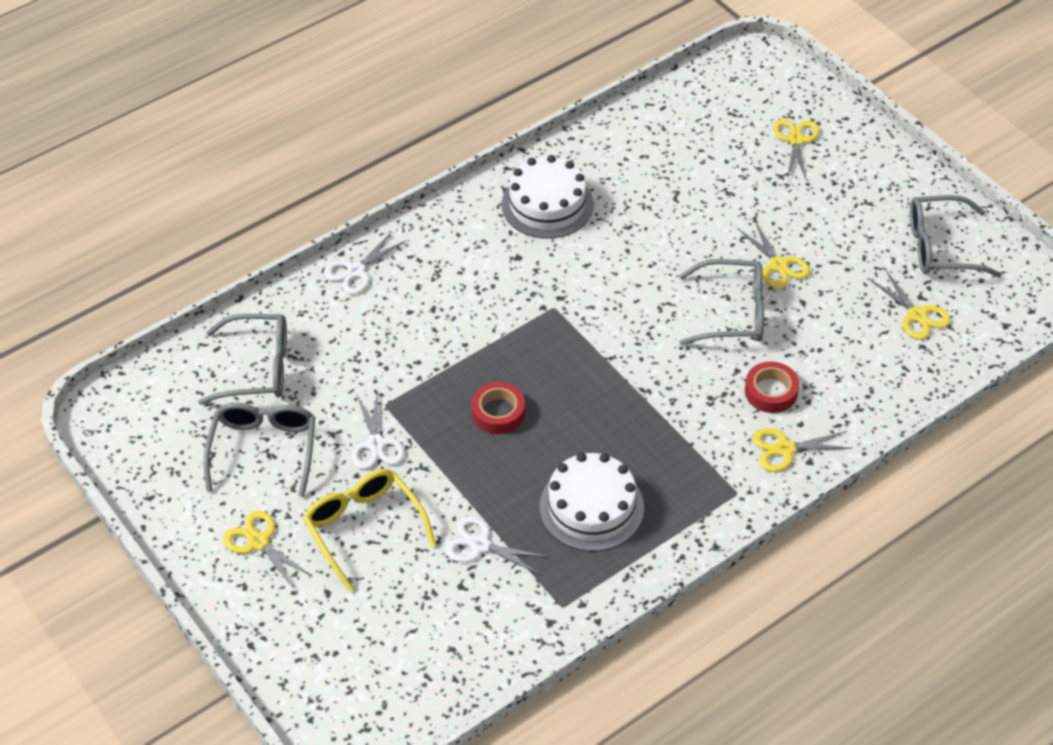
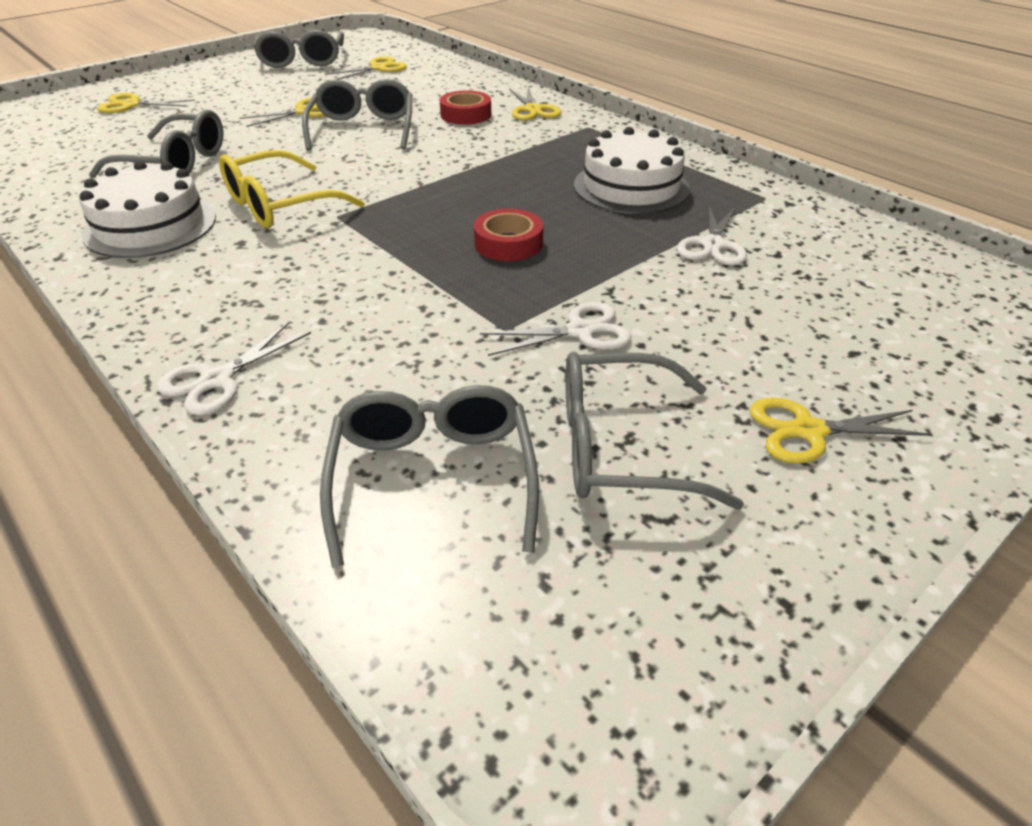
camera: 95 degrees left, 10 degrees down
(258, 542) = (808, 431): yellow scissors -> yellow scissors turned 45 degrees clockwise
(356, 271) = (217, 379): white scissors -> white scissors turned 90 degrees clockwise
(364, 527) = (729, 330): yellow glasses -> yellow glasses (279, 205)
(659, 196) = (175, 163): none -> grey glasses

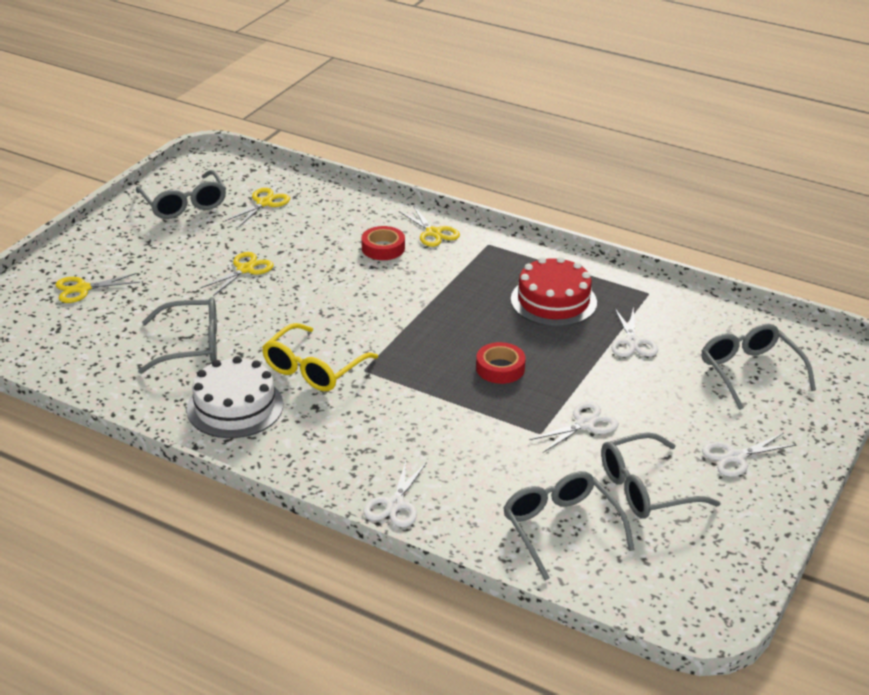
camera: 20 degrees left, 5 degrees down
(363, 129) = (312, 280): grey glasses -> grey glasses (750, 372)
(631, 187) = (553, 301): white cake -> red cake
(808, 431) = (736, 457): yellow scissors -> white scissors

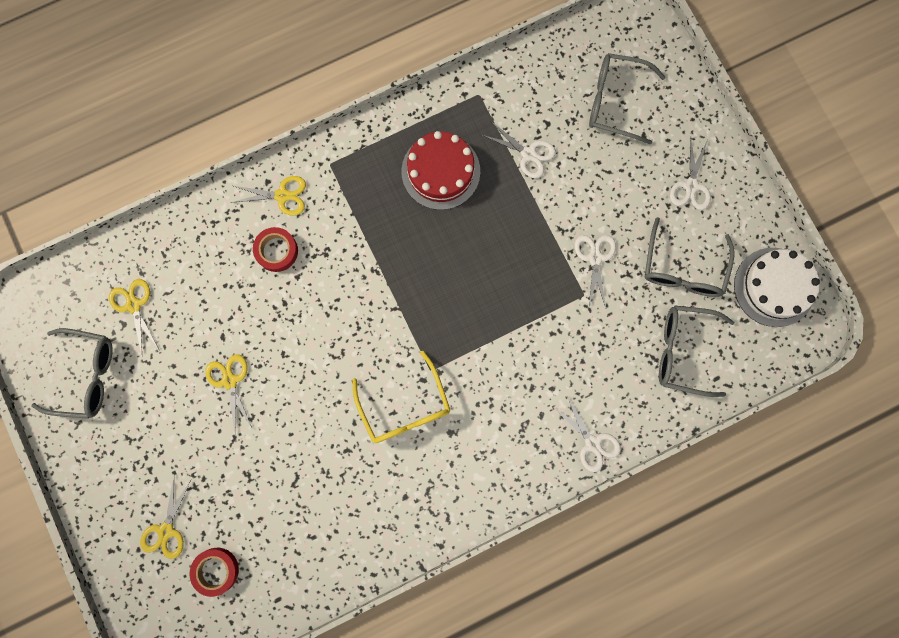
camera: 55 degrees left, 45 degrees up
(191, 345) = (310, 482): grey glasses -> none
(235, 407) = (412, 492): white cake -> white cake (774, 287)
(500, 368) = (495, 270): red tape -> red tape (216, 570)

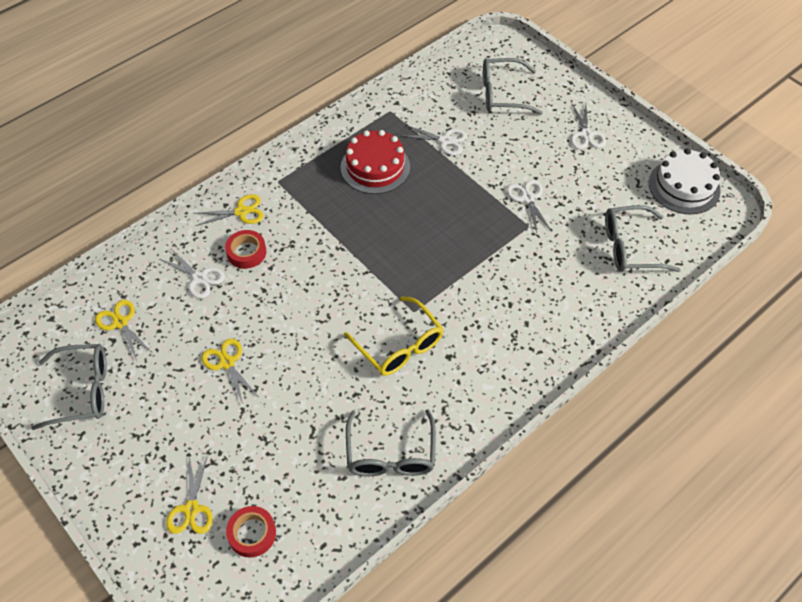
camera: 15 degrees left, 25 degrees down
(592, 443) = (581, 334): white scissors -> white scissors (199, 278)
(683, 269) = (604, 190): grey glasses -> grey glasses (391, 454)

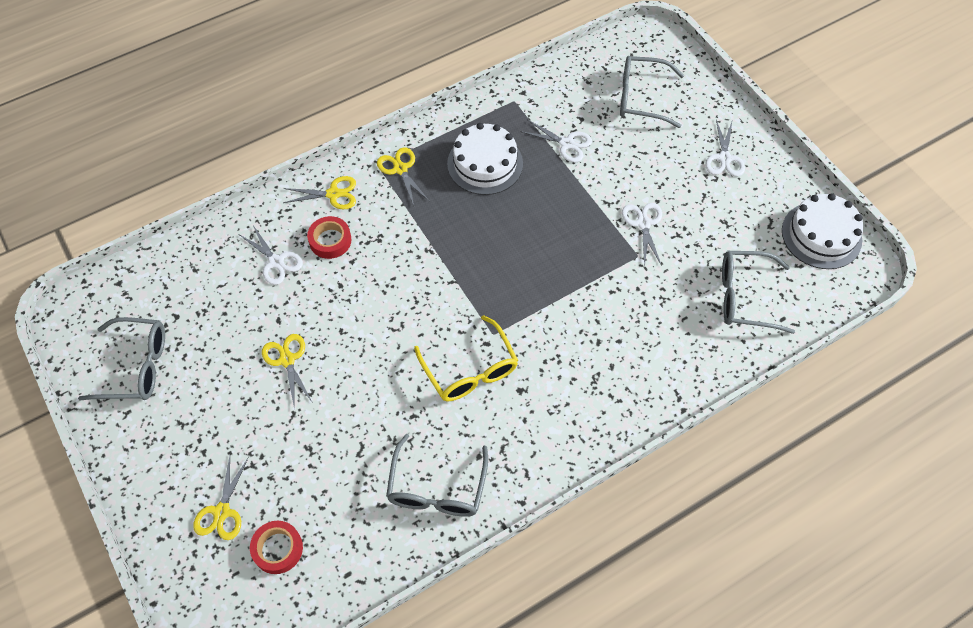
camera: 10 degrees right, 5 degrees up
(120, 323) = (187, 298): yellow scissors -> yellow scissors (400, 169)
(375, 167) = (485, 163): red cake -> white cake

